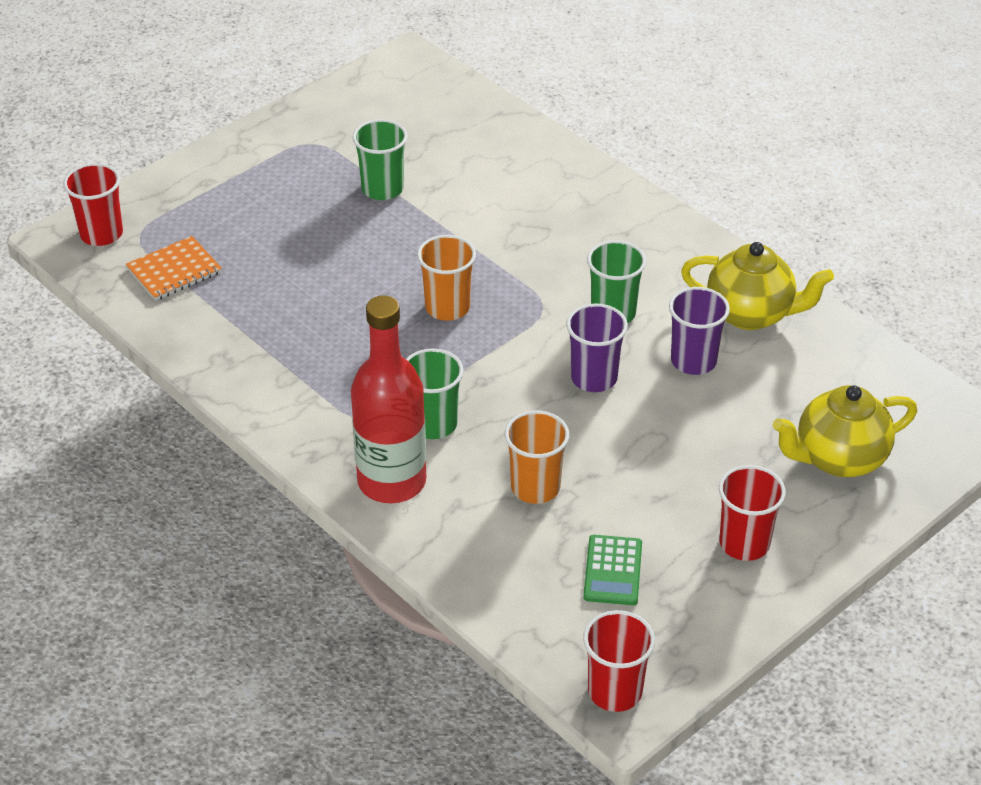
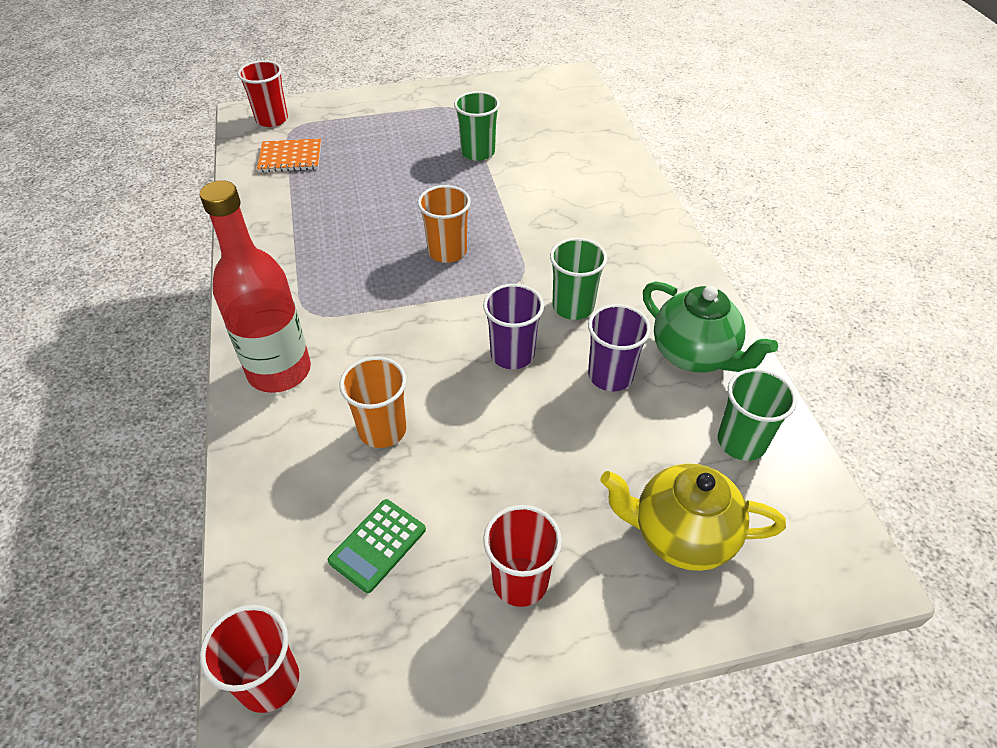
camera: 30 degrees right, 5 degrees up
(433, 424) = (353, 338): green cup -> green cup (741, 442)
(751, 314) = (694, 355): yellow teapot -> green teapot

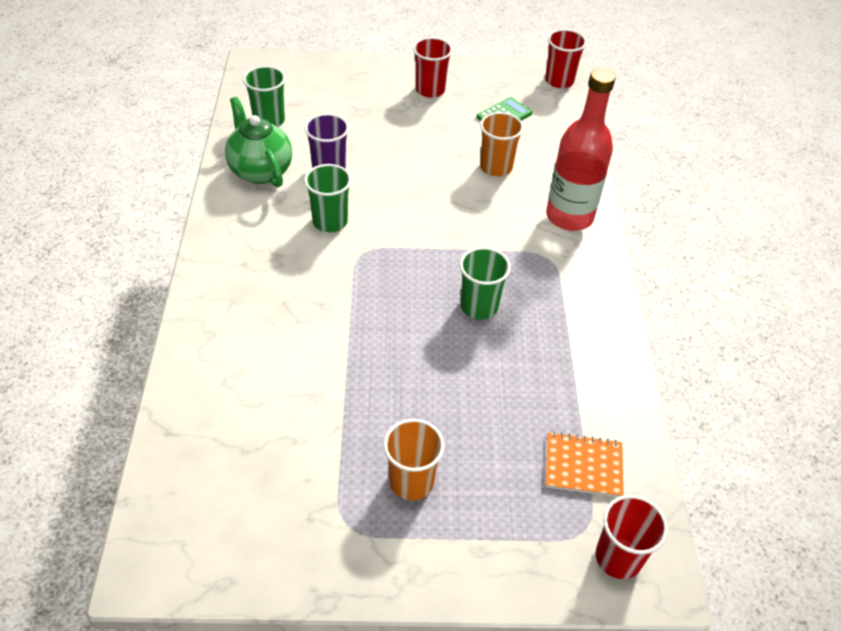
camera: 170 degrees left, 0 degrees up
(447, 251) = (420, 293): orange cup -> orange cup (411, 481)
(478, 152) = (348, 425): green cup -> green cup (479, 306)
(512, 354) = (393, 196): purple cup -> none
(681, 535) = (335, 90): yellow teapot -> none

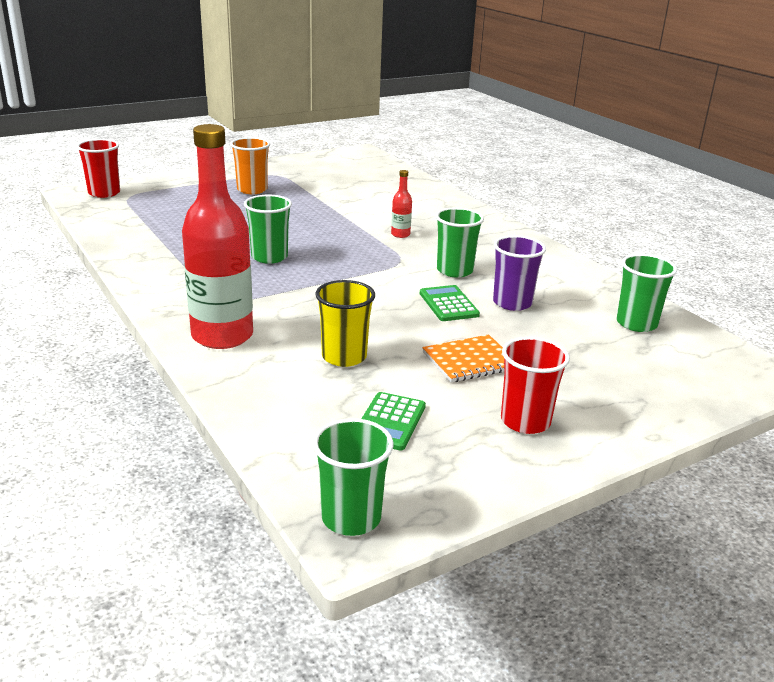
camera: 150 degrees right, 20 degrees down
(260, 171) = (568, 285): green teapot -> none
(321, 296) = (400, 234): none -> red bottle
(378, 186) = (448, 304): none -> green calculator
(496, 167) = (344, 357): orange cup -> yellow cup
(559, 81) = (351, 518): red cup -> green cup
(583, 466) = (139, 213): orange notebook -> orange notebook (470, 361)

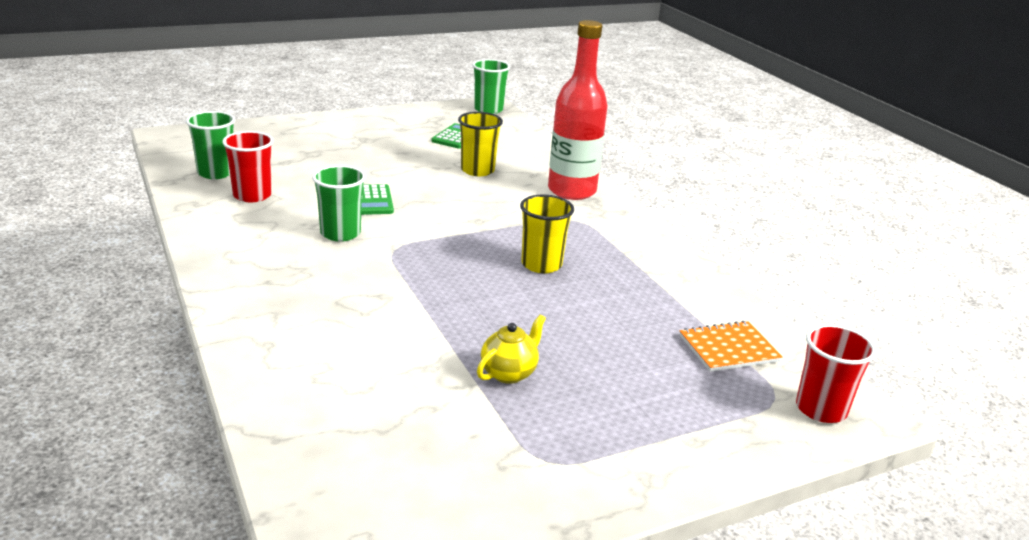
camera: 175 degrees left, 0 degrees up
(252, 190) = (584, 407): orange cup -> none
(269, 257) = (541, 264): green cup -> yellow cup
(296, 200) = (509, 373): none -> yellow teapot
(400, 234) = (374, 289): red bottle -> none
(470, 361) = (383, 160): orange notebook -> orange notebook (729, 349)
(512, 303) = (310, 197): purple cup -> none
(525, 421) = (372, 130): red cup -> red cup (252, 195)

